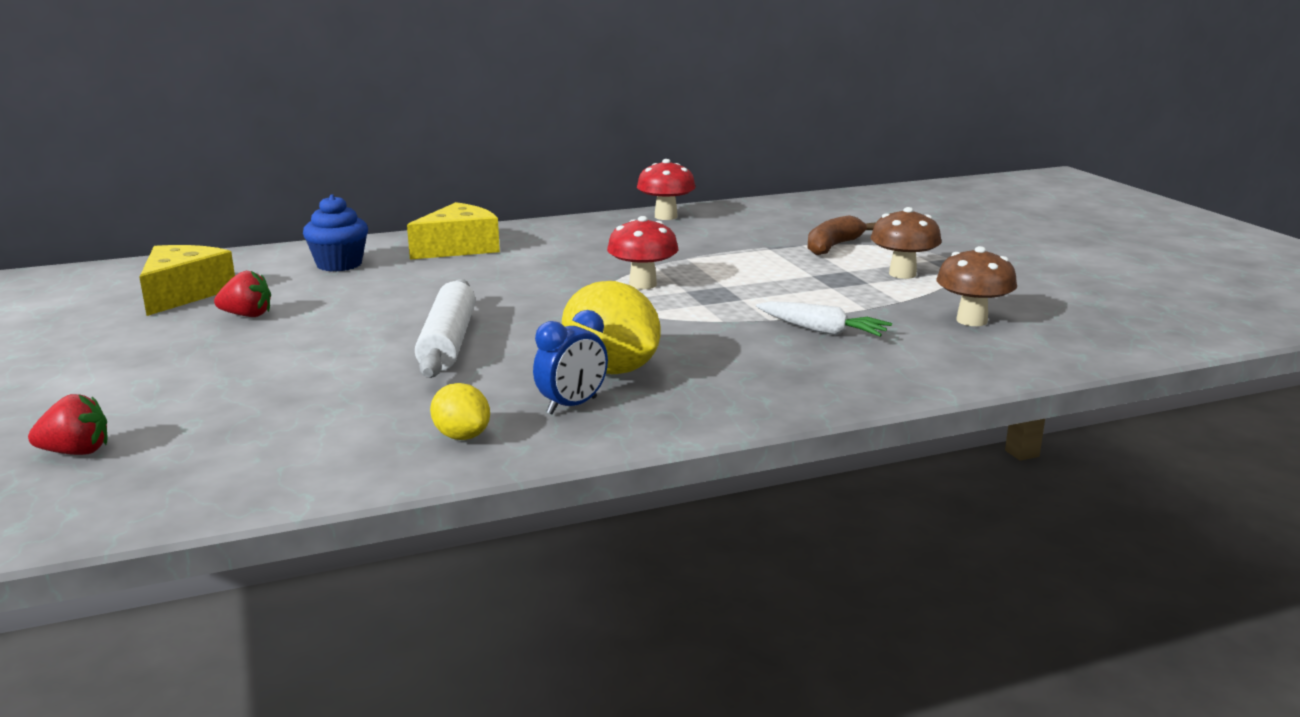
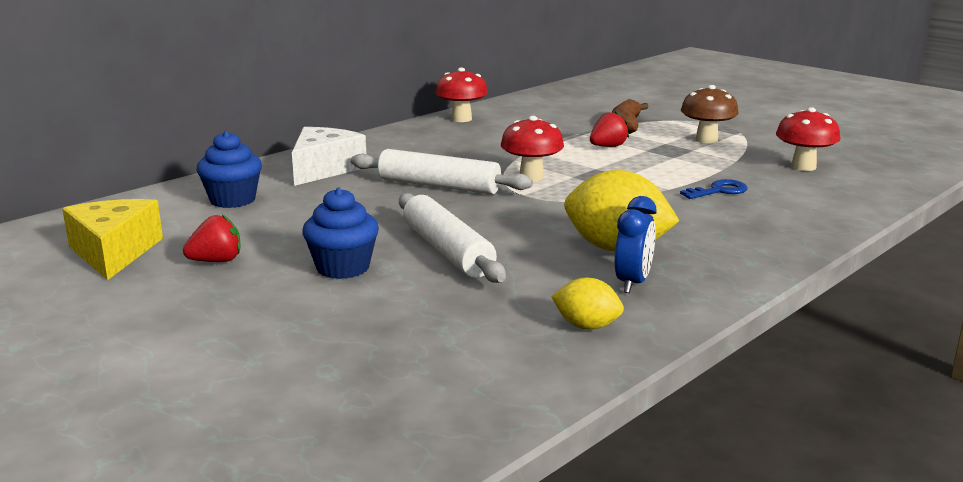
camera: 25 degrees left, 0 degrees up
(76, 452) = (253, 423): red strawberry -> red strawberry (608, 147)
(336, 340) = (343, 268): none -> blue cupcake
(459, 248) = (324, 169): yellow cheese -> white cheese
(537, 280) = (439, 186): none -> white rolling pin
(822, 331) = (719, 191): white carrot -> blue key
(971, 321) = (803, 167): brown mushroom -> red mushroom

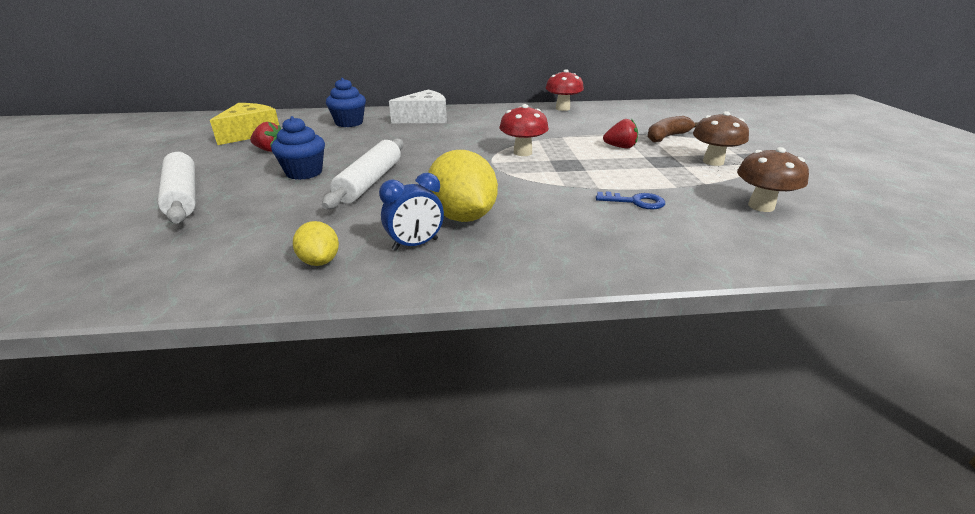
camera: 40 degrees right, 10 degrees up
(439, 186) = (457, 143): white rolling pin -> white rolling pin (182, 196)
(803, 167) = (761, 206): red mushroom -> brown mushroom

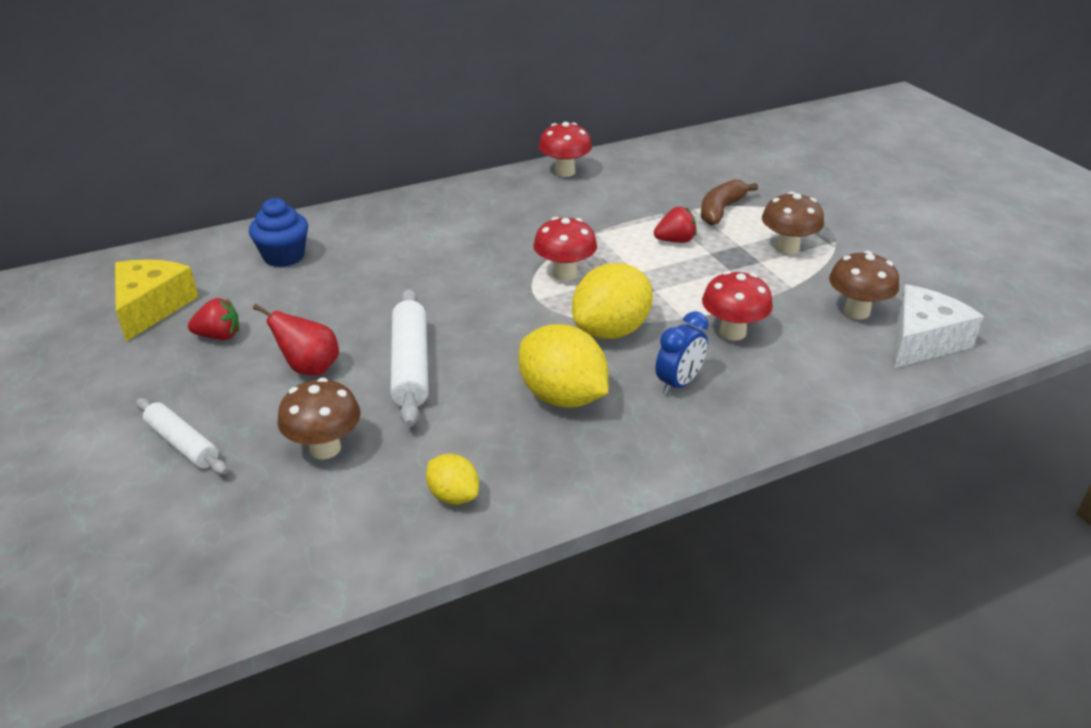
camera: 20 degrees left, 5 degrees up
(182, 196) = (182, 444): white rolling pin -> white rolling pin, size x0.66
(264, 214) = (325, 448): none -> brown mushroom
(304, 173) = (309, 368): blue cupcake -> red pear
(415, 245) = (539, 449): blue clock -> blue clock (679, 383)
(424, 118) = (387, 227): white cheese -> white cheese (922, 341)
(533, 186) = (611, 331): none -> yellow lemon
(635, 202) = (732, 332): blue key -> red mushroom

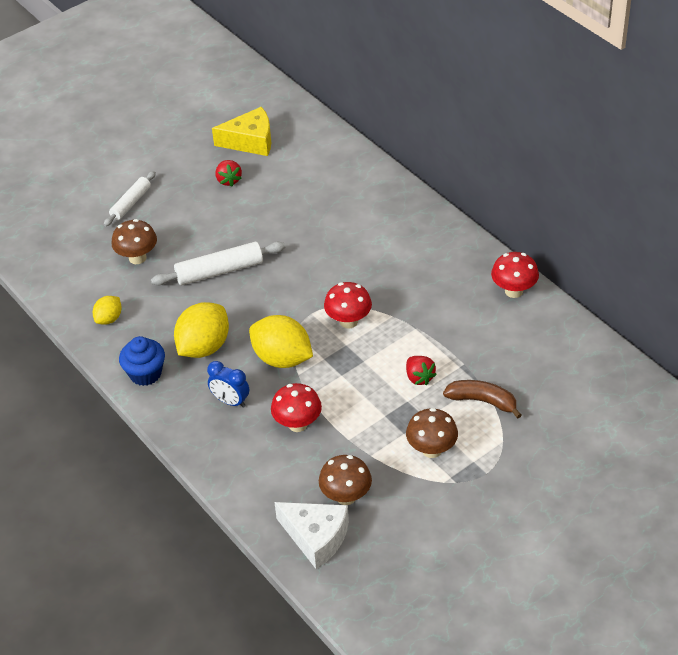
camera: 80 degrees right, 10 degrees up
(284, 256) = (326, 176): blue cupcake -> blue cupcake (145, 374)
(309, 368) = (206, 228): red pear -> none

